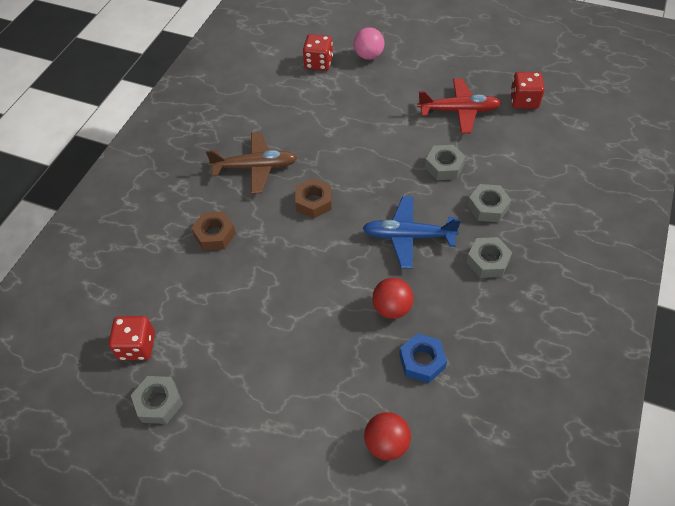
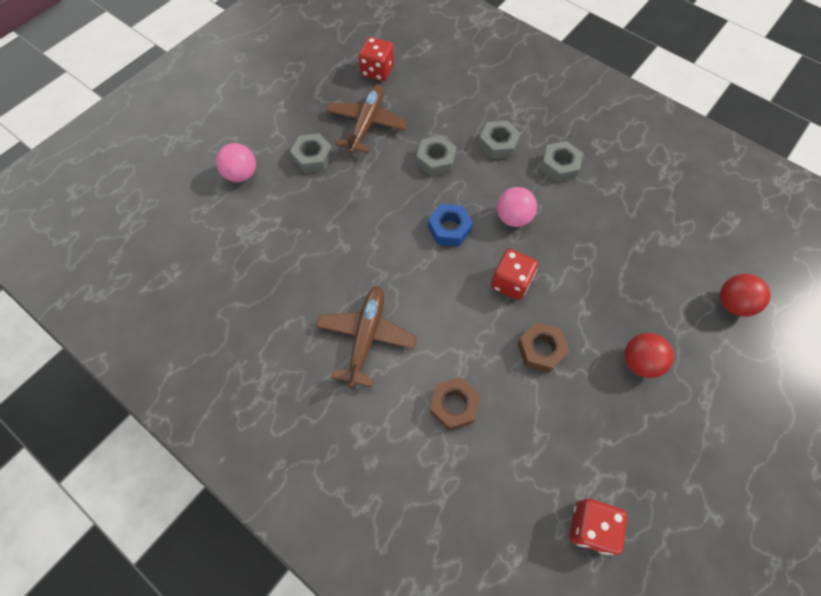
camera: 75 degrees left, 10 degrees up
(159, 402) = (667, 511): grey nut -> grey nut (313, 157)
(313, 202) = (440, 289): brown nut -> brown nut (540, 350)
(318, 63) = (225, 227): red dice -> red dice (510, 282)
(392, 308) = (593, 257): red ball -> red ball (639, 362)
(408, 236) = (513, 218): blue plane -> pink ball
(422, 361) = (655, 250): blue nut -> blue nut (449, 229)
(459, 111) = (367, 124): red plane -> brown plane

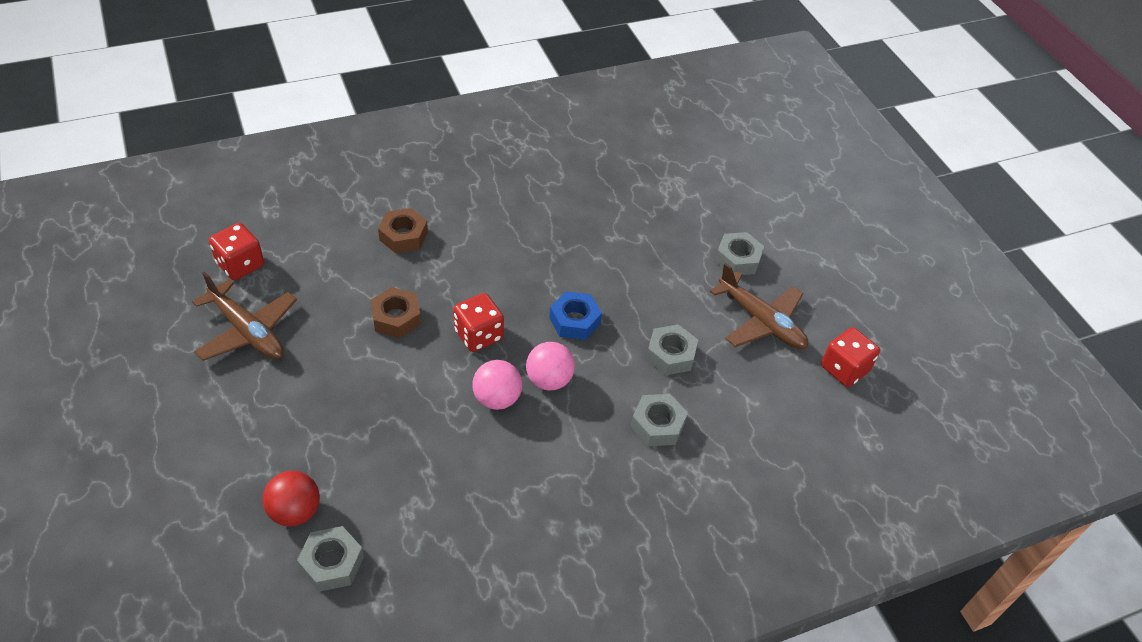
camera: 115 degrees right, 15 degrees down
(241, 174) = (747, 202): pink ball -> pink ball (497, 398)
(366, 337) = (509, 212): brown plane -> brown plane (247, 331)
(559, 166) = (586, 467): grey nut -> grey nut (332, 563)
(639, 362) = (318, 383): red ball -> none

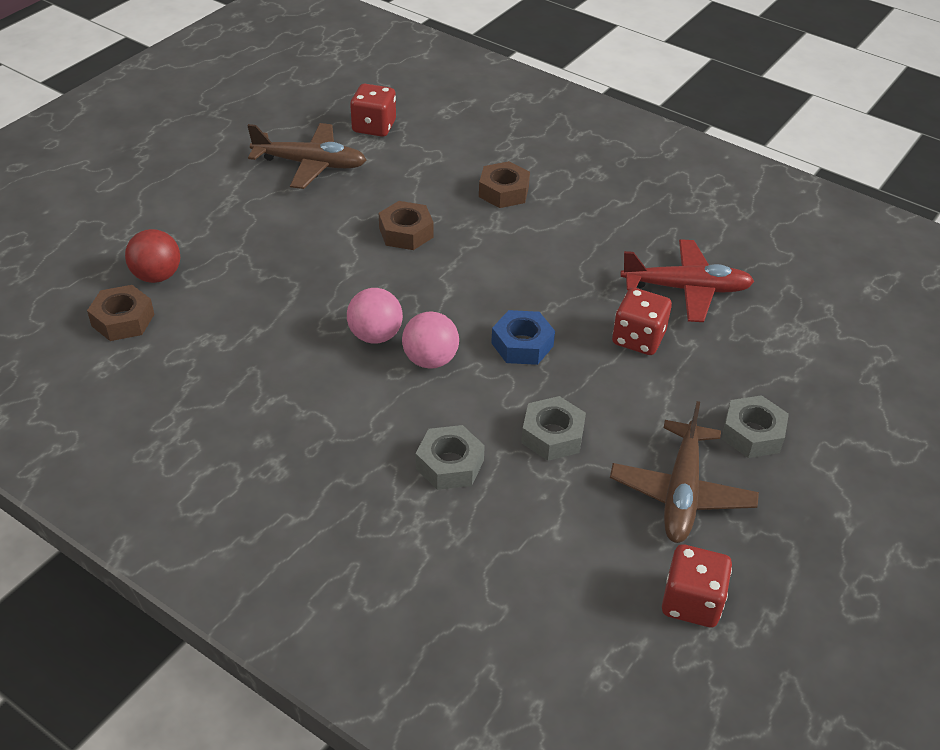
camera: 60 degrees right, 5 degrees down
(247, 331) = (310, 164): brown plane -> brown plane turned 90 degrees counterclockwise
(332, 563) = (123, 320): grey nut -> brown nut
(478, 335) = (437, 290): red dice -> red dice (638, 338)
(591, 207) = (686, 289): none -> red plane

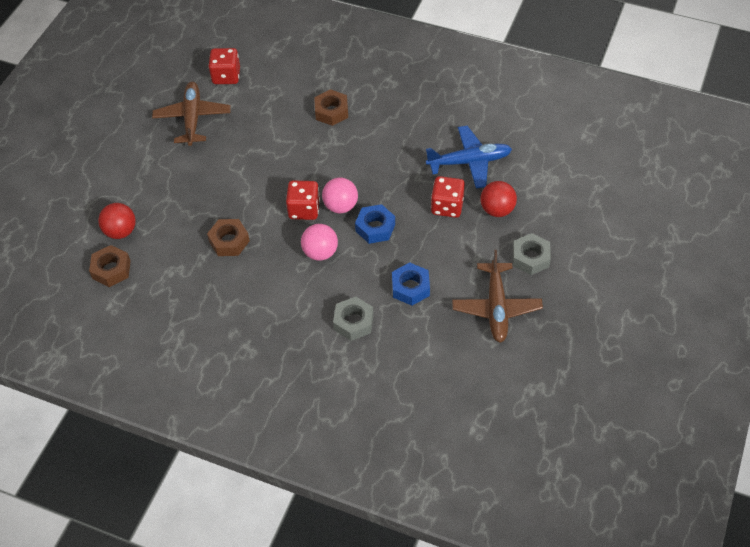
camera: 10 degrees left, 10 degrees up
(310, 164) = (192, 118): brown plane -> brown plane turned 90 degrees counterclockwise
(375, 336) = (280, 243): pink ball -> pink ball (341, 206)
(406, 232) = (275, 159): brown nut -> brown nut (229, 241)
(552, 435) = (410, 287): grey nut -> blue nut
(686, 289) = (469, 162): red plane -> blue plane
(691, 602) = (516, 375): red dice -> red dice (304, 209)
(714, 358) = (497, 210): none -> red ball

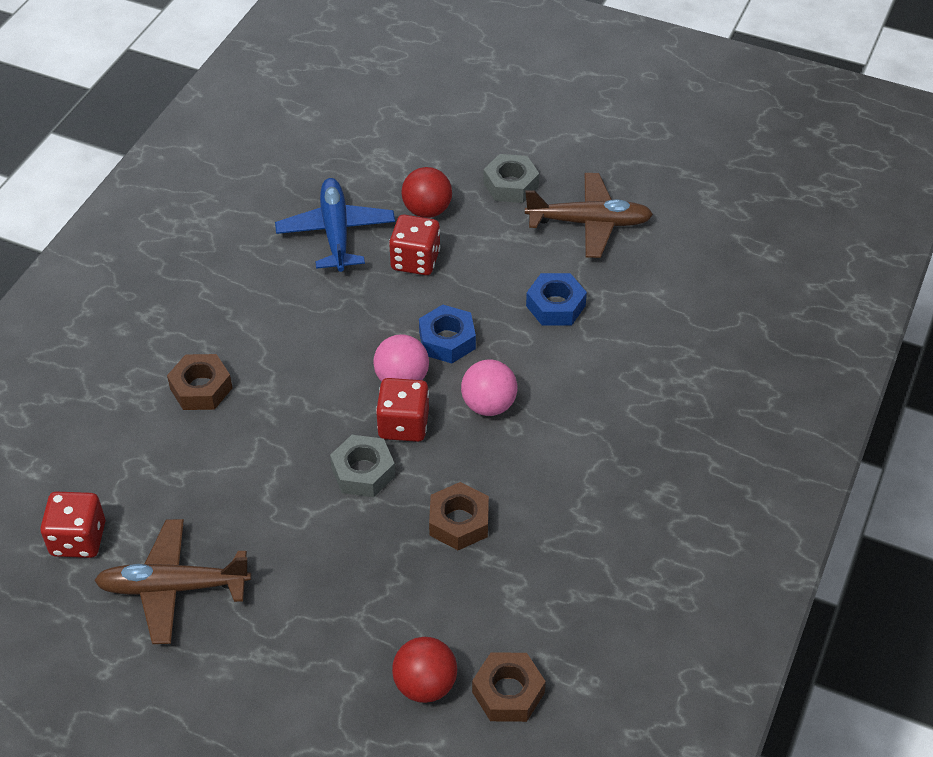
camera: 90 degrees left, 5 degrees down
(353, 322) = (613, 368): grey nut -> grey nut (363, 472)

